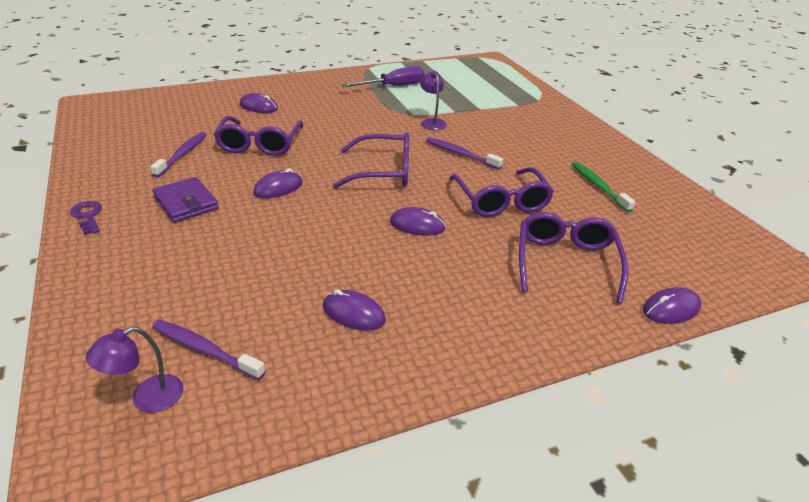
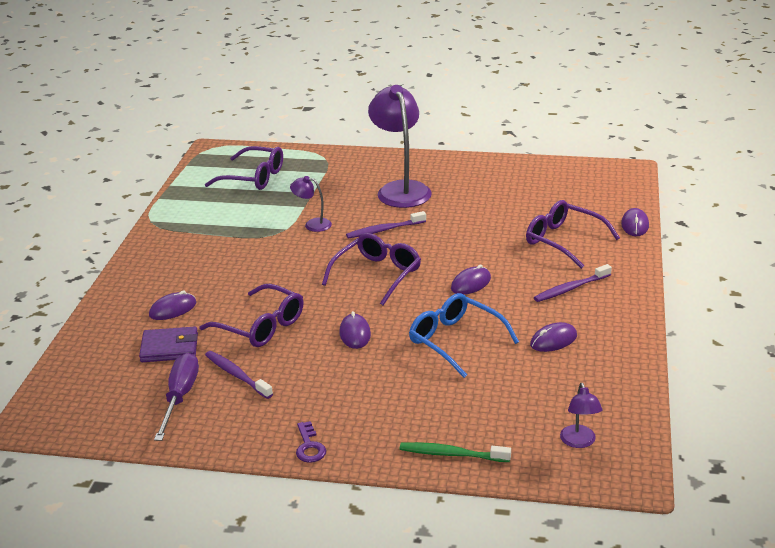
camera: 55 degrees left, 5 degrees down
(88, 216) = (309, 446): purple key -> purple key turned 105 degrees counterclockwise
(186, 203) = (336, 387): purple wallet -> purple wallet (169, 348)
(204, 350) = (547, 410): purple toothbrush -> purple toothbrush (570, 289)
(305, 244) = (454, 340): none -> blue glasses
(393, 86) = (214, 220): purple screwdriver -> purple screwdriver (180, 397)
(501, 202) = (472, 238): purple glasses -> purple glasses (254, 178)
(538, 143) = (401, 189): none -> purple lamp
(598, 186) = (487, 191): green toothbrush -> green toothbrush (451, 454)

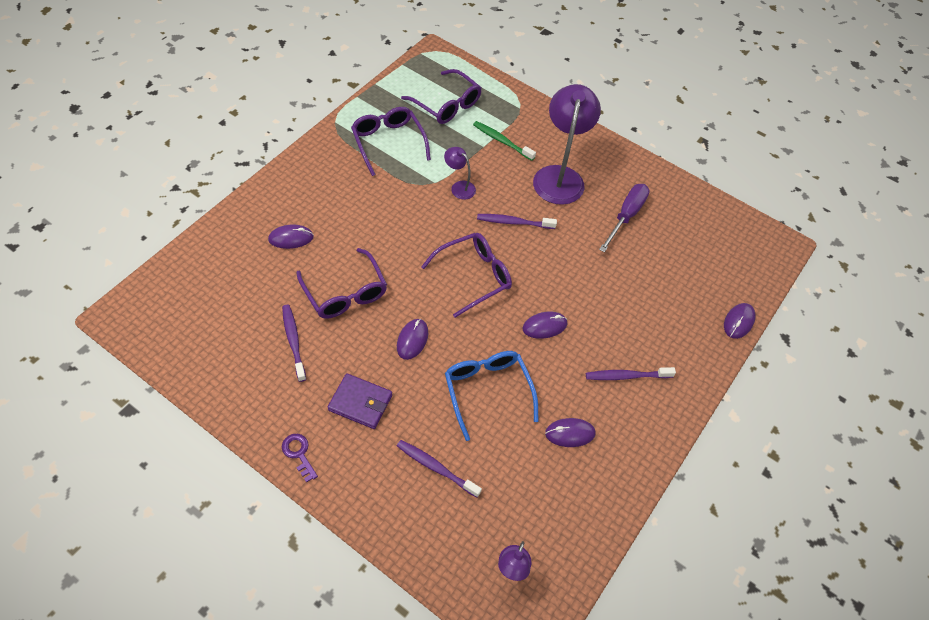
camera: 20 degrees right, 25 degrees up
(169, 348) = (263, 283): purple wallet -> purple wallet (360, 403)
(180, 397) = (238, 344): purple screwdriver -> purple screwdriver (626, 216)
(309, 446) = (299, 454): purple key -> purple key turned 135 degrees clockwise
(451, 406) = (436, 468): none -> purple toothbrush
(451, 454) = (401, 524): green toothbrush -> green toothbrush (502, 141)
(562, 240) = (659, 310): purple glasses -> purple glasses (388, 142)

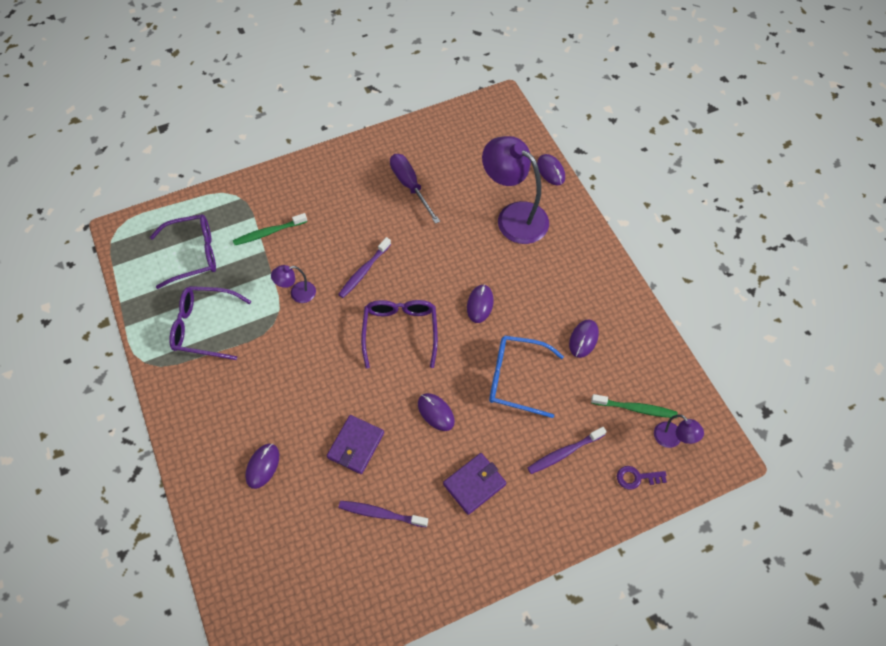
camera: 55 degrees left, 5 degrees up
(299, 454) = (497, 558): purple key -> purple key (637, 478)
(345, 294) = (356, 445): purple glasses -> purple wallet
(524, 516) = (635, 408): none -> green toothbrush
(559, 176) = (338, 210): purple lamp -> purple lamp (514, 216)
(626, 376) = (556, 272): purple toothbrush -> none

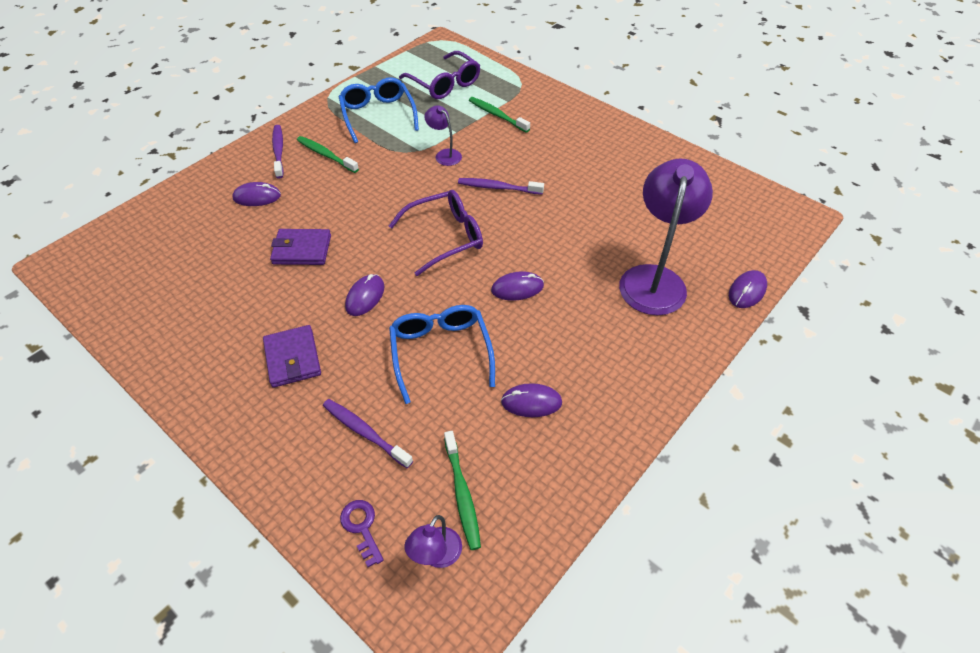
camera: 65 degrees right, 10 degrees down
(203, 326) = (378, 114): purple glasses -> blue glasses
(237, 390) = (326, 155): none -> green toothbrush
(381, 514) = (234, 293): purple toothbrush -> purple toothbrush (278, 151)
(410, 186) = (624, 184): purple screwdriver -> none
(474, 484) = (293, 358): purple wallet -> purple wallet turned 45 degrees clockwise

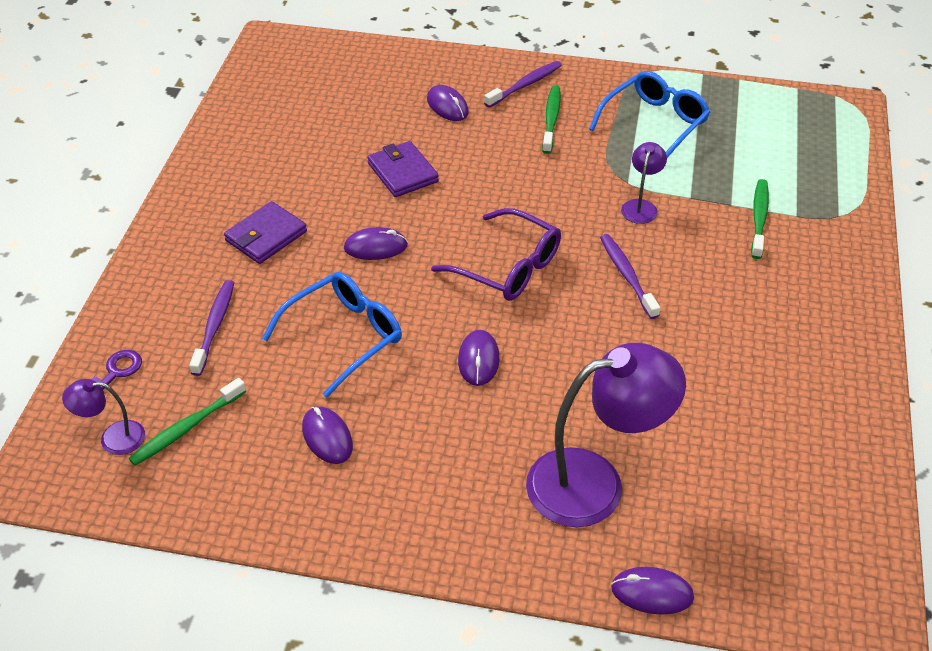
camera: 60 degrees right, 5 degrees down
(445, 84) = (769, 149): purple glasses -> none
(517, 288) = (478, 360): purple mouse -> purple mouse turned 45 degrees clockwise

